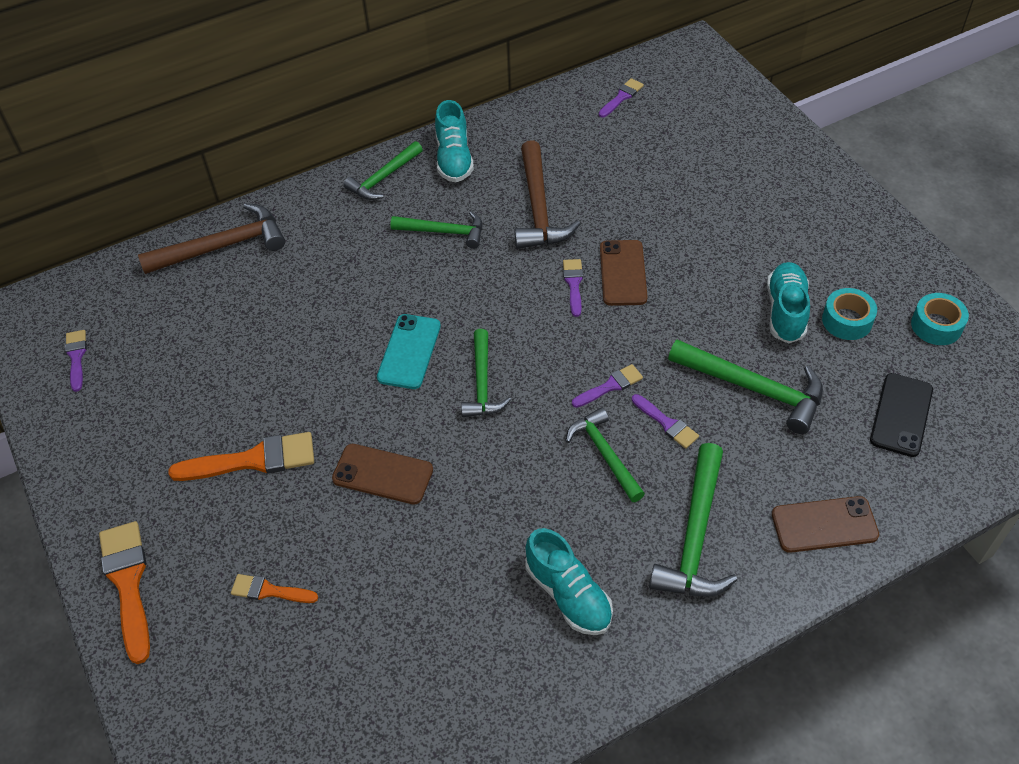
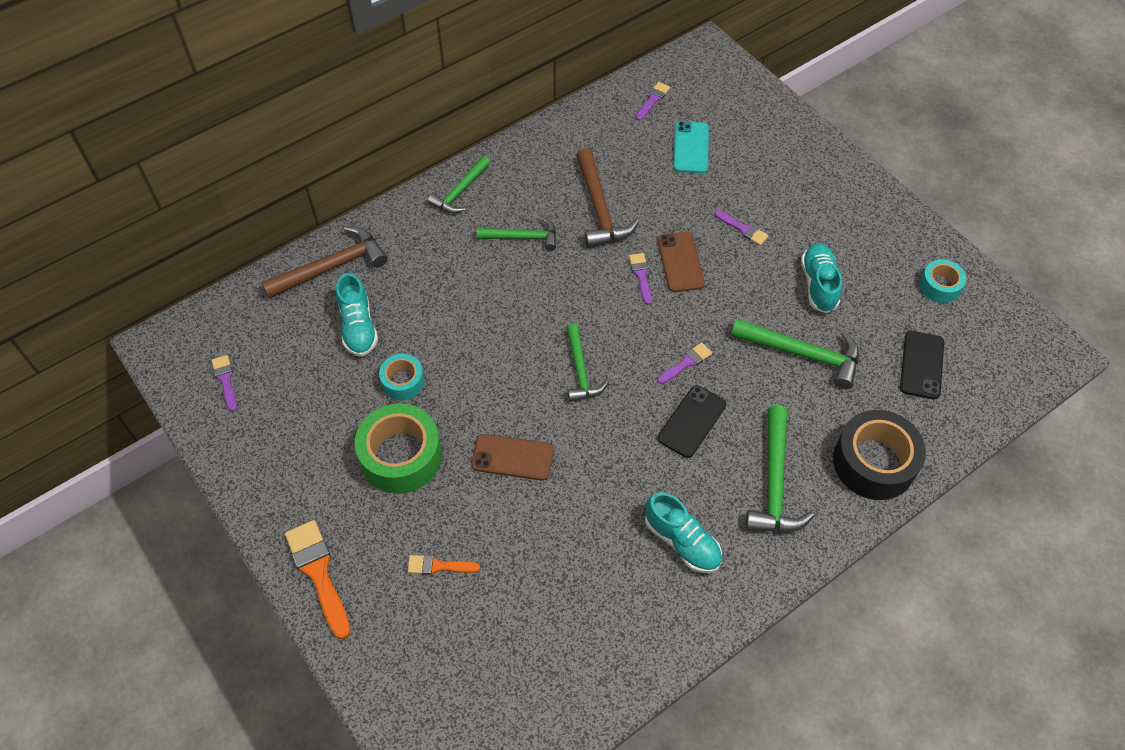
camera: 10 degrees left, 5 degrees up
(253, 460) = (401, 456): orange brush -> green tape
(409, 351) = (514, 348): turquoise phone -> turquoise phone (691, 147)
(454, 158) = (518, 168): turquoise shoe -> turquoise shoe (358, 327)
(605, 454) = (691, 421): green hammer -> black phone
(667, 423) = (737, 390): purple brush -> purple brush (743, 229)
(824, 525) = (874, 462): brown phone -> black tape
(847, 320) = (868, 288): turquoise tape -> turquoise tape (403, 381)

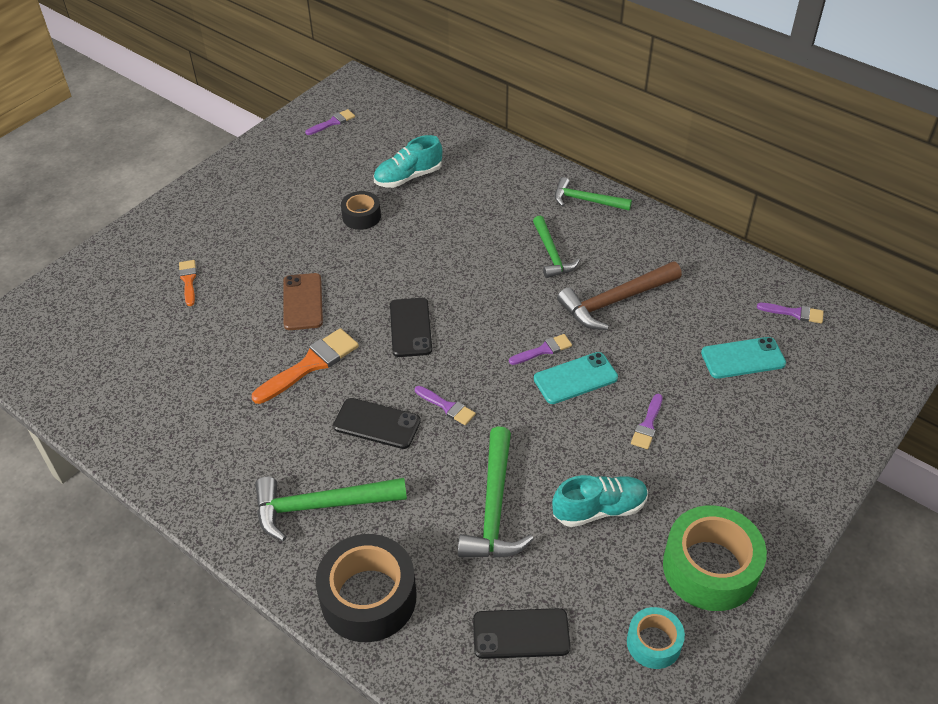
camera: 75 degrees right, 10 degrees down
(318, 572) = (173, 215): orange brush -> orange brush (310, 364)
(332, 267) = (464, 147): brown hammer -> none
(401, 456) = (287, 233): green tape -> green tape (710, 568)
(403, 381) = (361, 216): turquoise tape -> black tape
(580, 370) = (410, 327): green hammer -> black phone
(680, 262) = (575, 378): brown phone -> turquoise phone
(682, 541) = (239, 440): turquoise shoe -> none

